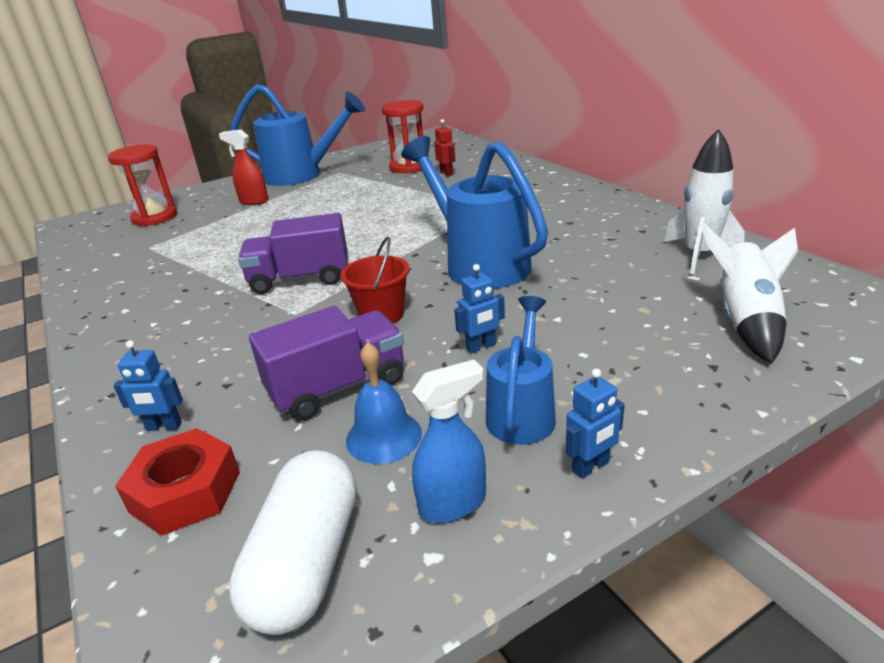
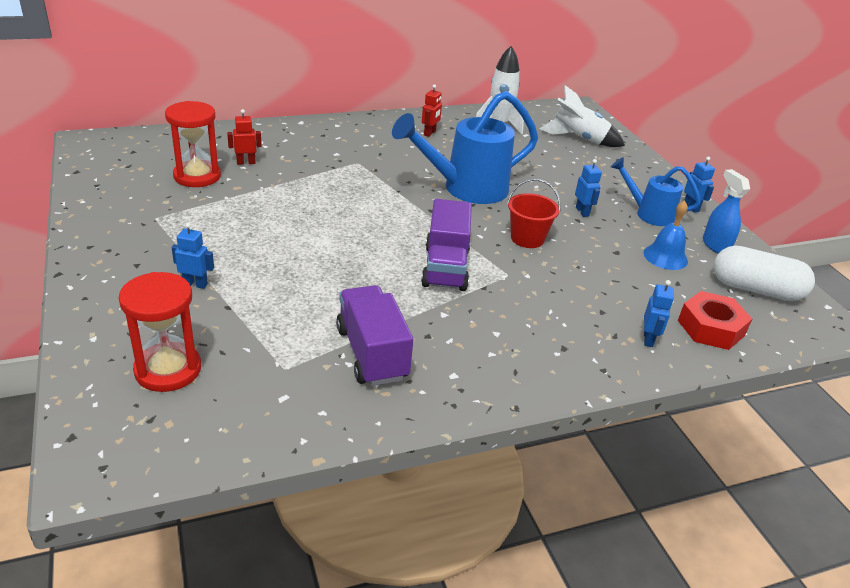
camera: 85 degrees left, 5 degrees up
(253, 201) = (195, 284): red spray bottle -> blue robot
(301, 175) = (132, 243): blue watering can -> none
(338, 387) = (615, 266): purple truck -> purple truck (372, 353)
(606, 223) = (430, 133): none -> red robot

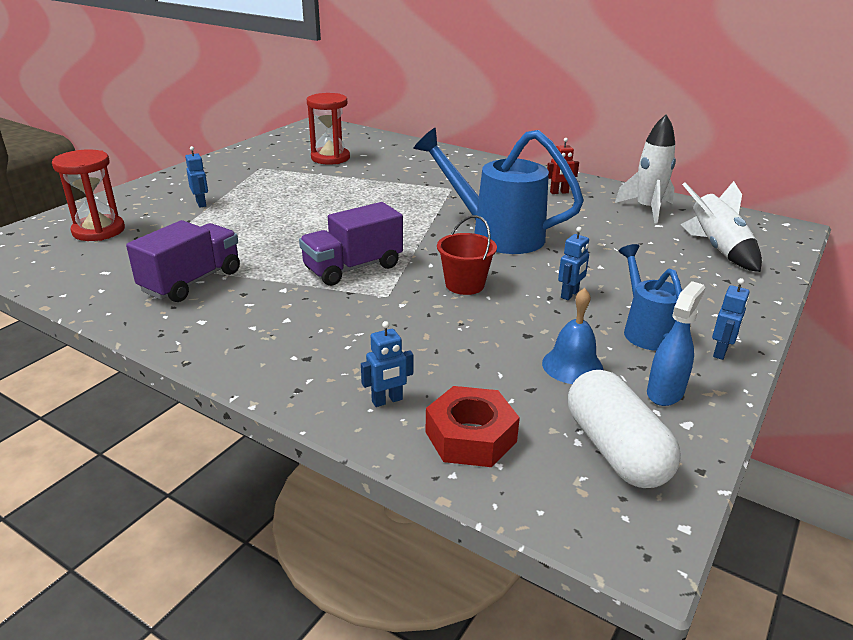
camera: 55 degrees right, 5 degrees down
(246, 162) = (375, 162): red robot -> none

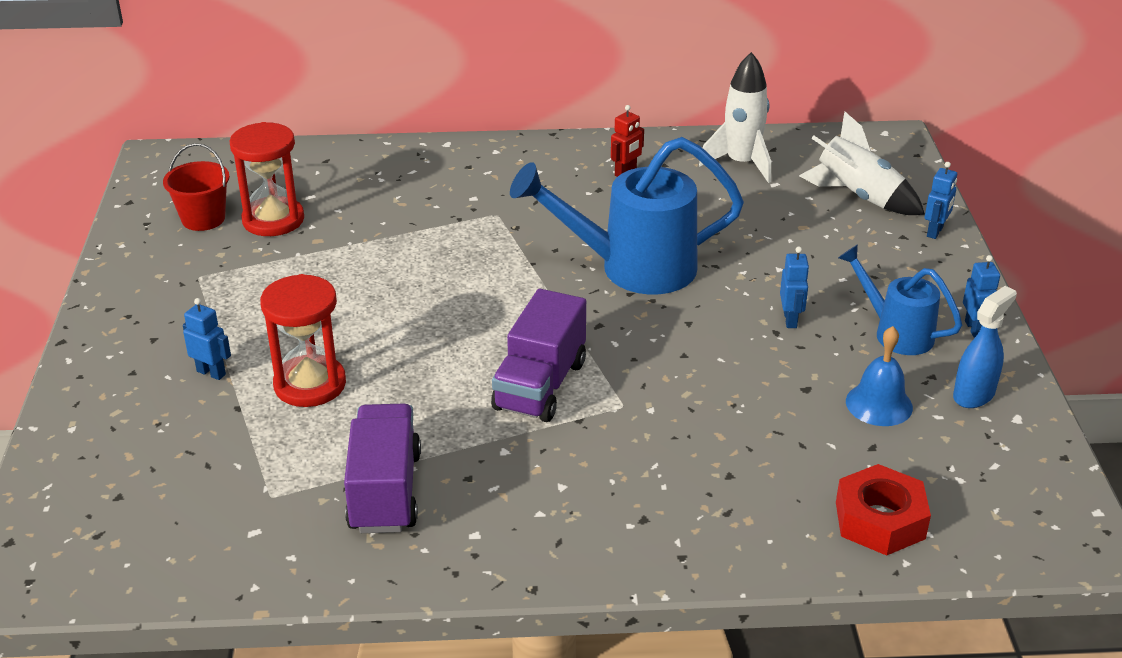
camera: 35 degrees left, 5 degrees up
(99, 231) = (138, 478): red hourglass -> red hourglass (310, 384)
(387, 401) = (773, 524): blue robot -> blue robot (935, 232)
(464, 285) = (681, 354): red bucket -> red bucket (203, 219)
(615, 450) = (993, 471): white capsule -> none
(665, 392) = (974, 395): blue spray bottle -> blue spray bottle turned 45 degrees clockwise

